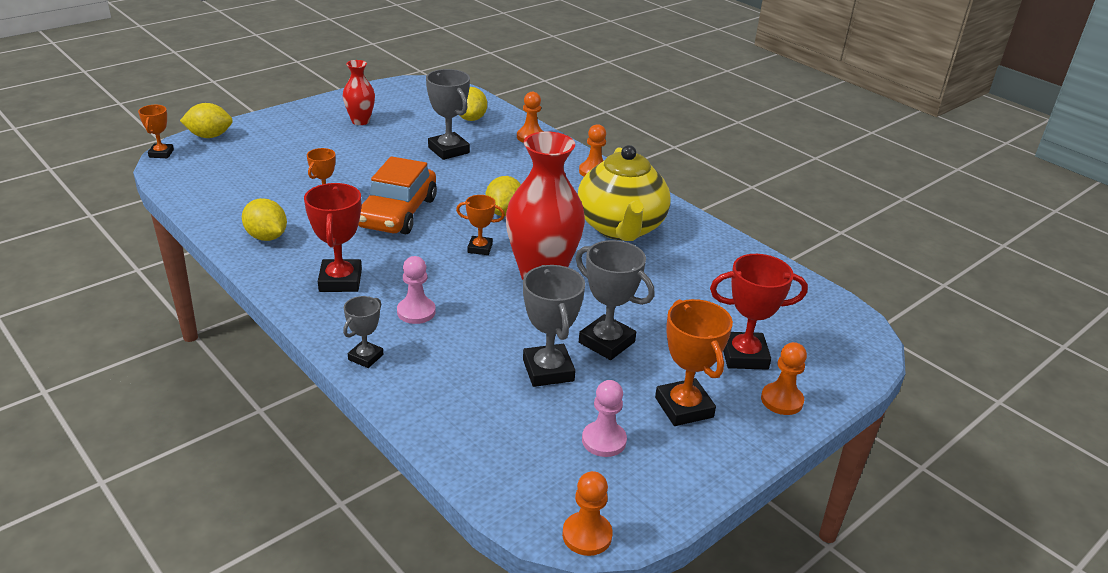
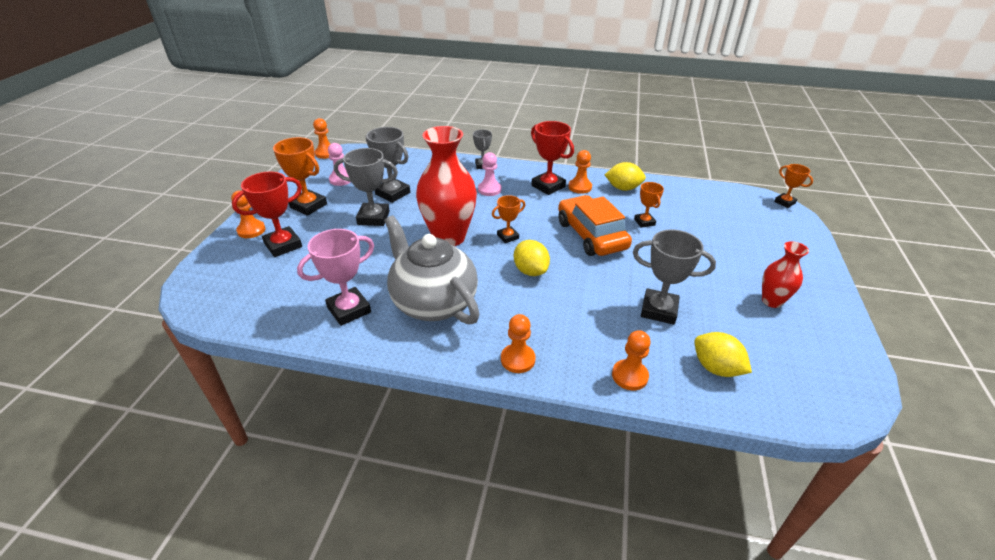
camera: 145 degrees right, 5 degrees up
(209, 136) = (801, 227): yellow lemon -> none
(308, 261) = (580, 187): none -> orange pawn
(620, 228) = (433, 303): yellow teapot -> grey teapot
(702, 255) = (349, 310): none -> pink trophy

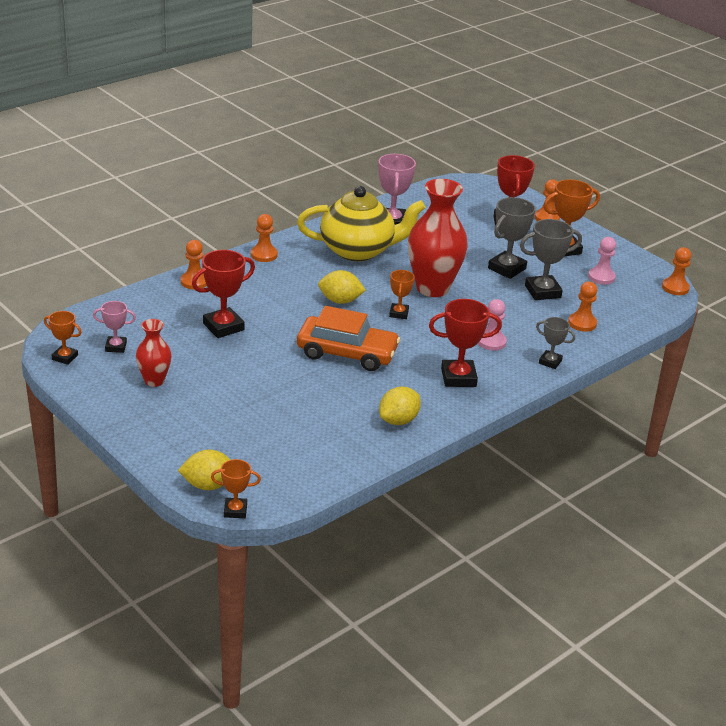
camera: 125 degrees right, 5 degrees down
(433, 303) = (358, 251): grey teapot -> yellow teapot
(580, 187) = (433, 395): orange pawn -> orange pawn (582, 323)
(644, 222) = (327, 393): orange trophy -> orange trophy (65, 357)
(659, 310) = (223, 327): grey trophy -> red trophy
(716, 368) = (150, 313): yellow lemon -> yellow lemon (208, 485)
(784, 353) = (116, 347): none -> pink trophy

